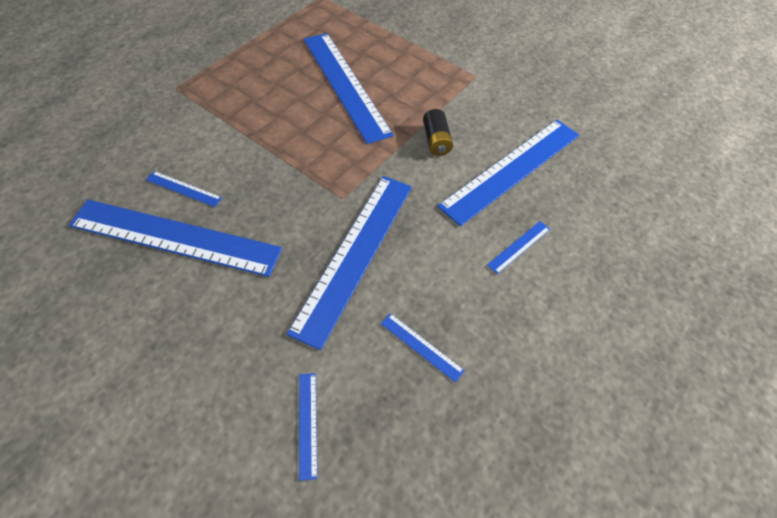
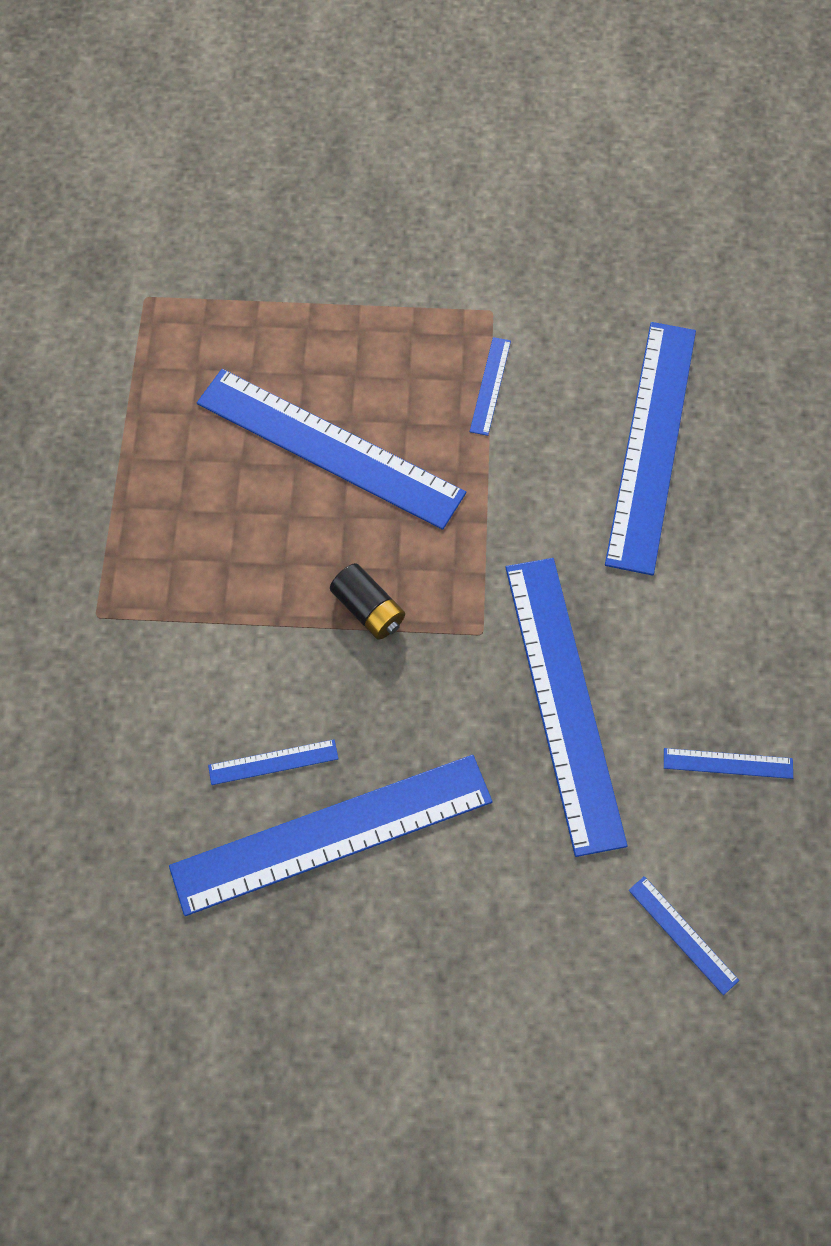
camera: 30 degrees left, 10 degrees up
(436, 141) = (526, 463): black battery -> black battery (368, 609)
(519, 247) = (739, 557): blue ruler -> blue ruler (490, 386)

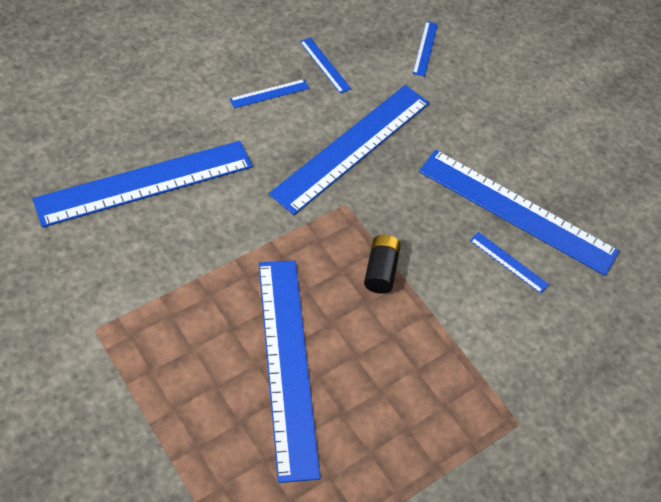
camera: 135 degrees left, 10 degrees down
(490, 386) = (163, 295): blue ruler -> blue ruler (269, 93)

